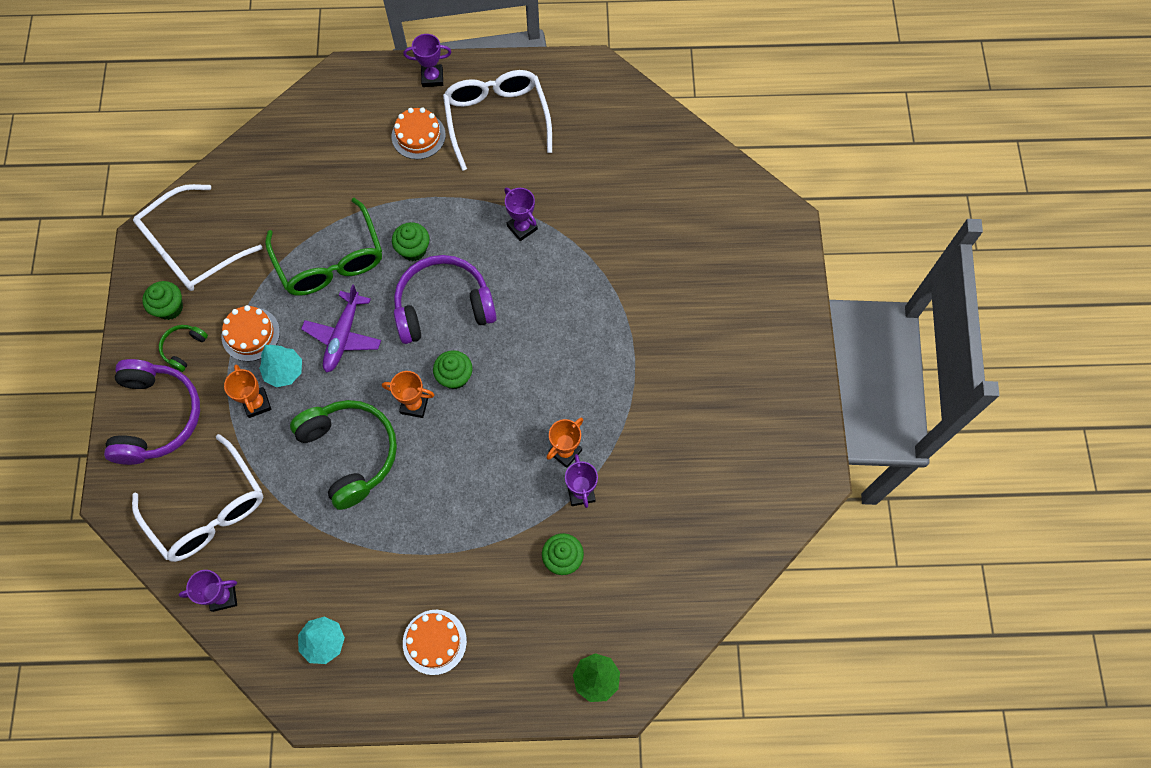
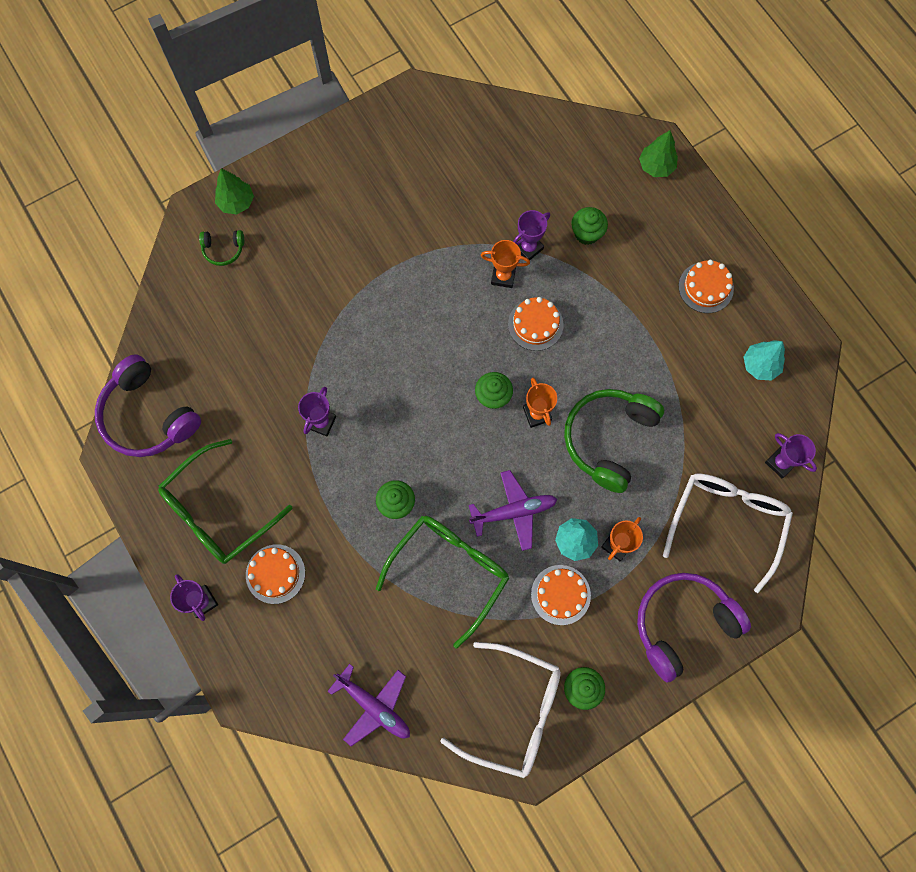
camera: 120 degrees left, 5 degrees up
(184, 348) = (610, 646): green headphones -> green headphones (223, 250)
(270, 154) = (374, 706): none -> purple plane
(443, 306) = (435, 444): purple headphones -> purple headphones (148, 416)
(496, 118) = (217, 511): white glasses -> green glasses
(499, 453) = (535, 324): none -> orange cake
(779, 259) = (236, 202): none -> green tree

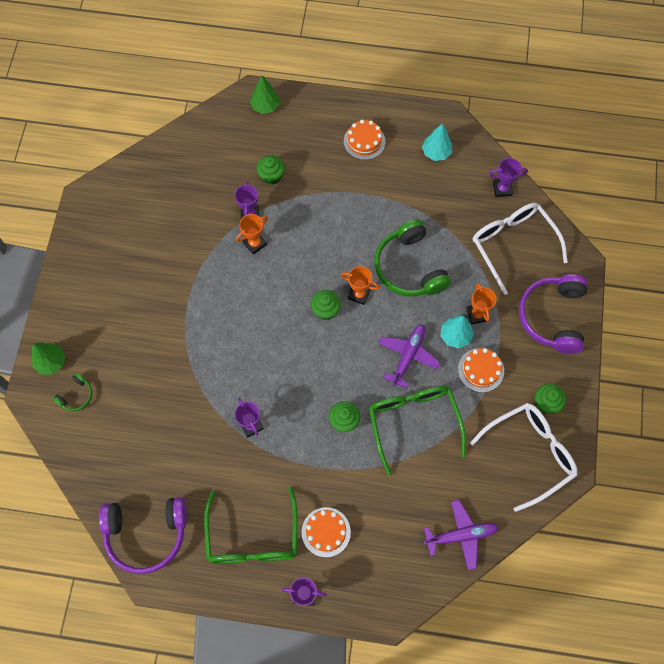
camera: 50 degrees left, 5 degrees down
(535, 324) = (302, 250): orange cake -> none

